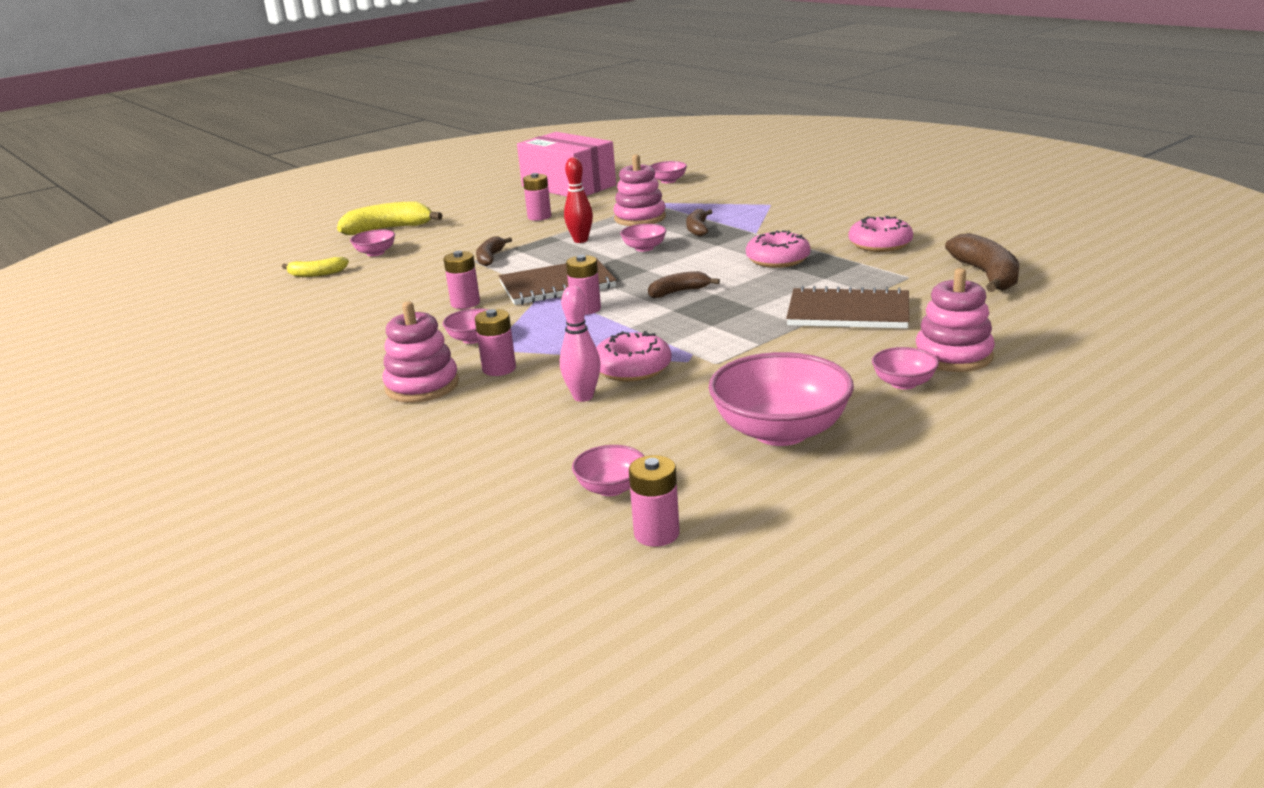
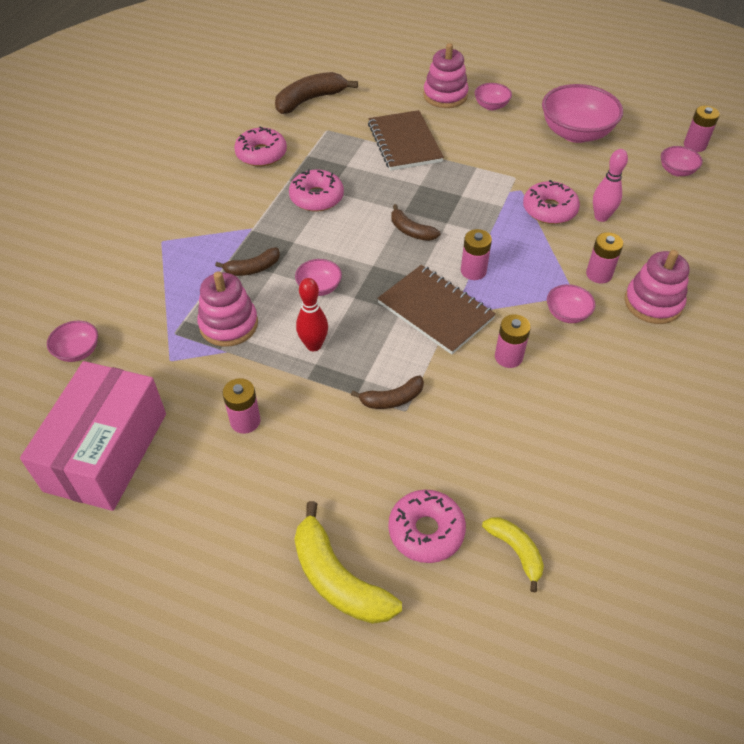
camera: 120 degrees left, 25 degrees up
(375, 253) = (426, 531): pink bowl -> pink donut

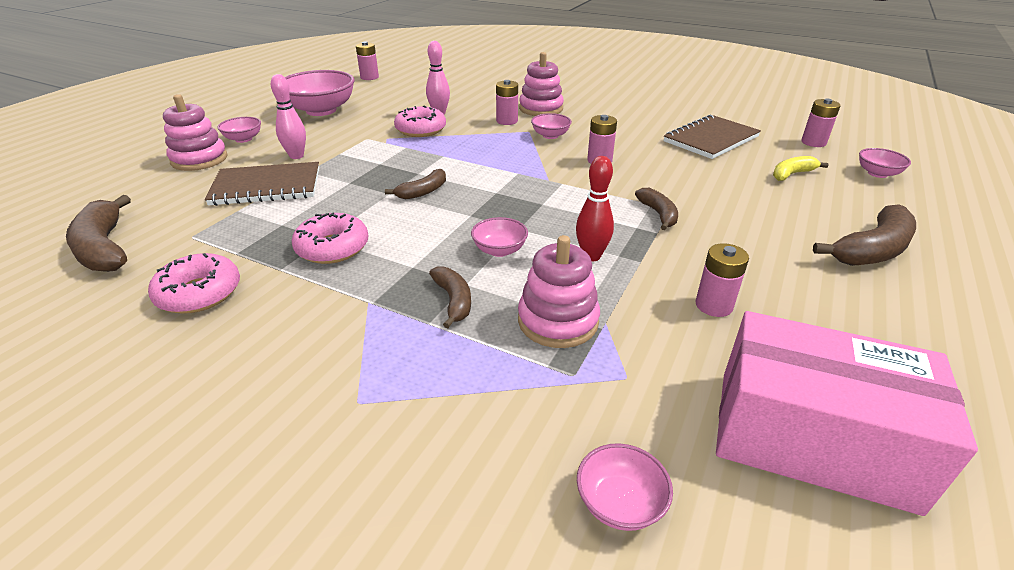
camera: 85 degrees left, 15 degrees down
(338, 579) = (872, 250): yellow banana -> brown banana
(426, 531) = (796, 207): pink donut -> none
(435, 311) = (543, 187): brown notebook -> brown notebook (711, 139)
(464, 144) = (296, 156): none -> pink bowling pin
(473, 271) = (492, 166): pink battery -> pink battery (813, 142)
(676, 171) = (396, 85): pink bowl -> pink bowl (877, 173)

